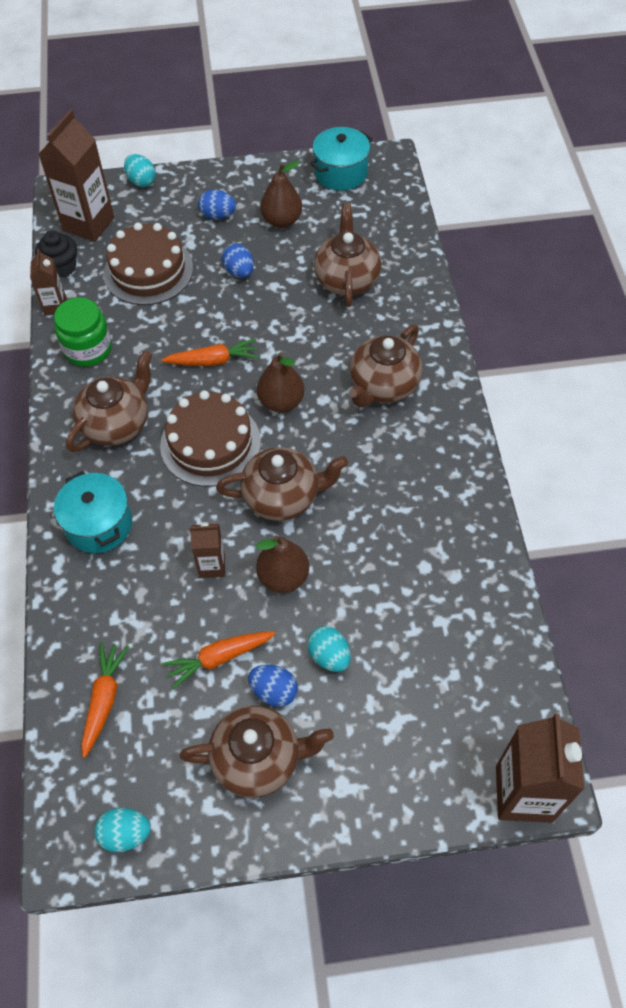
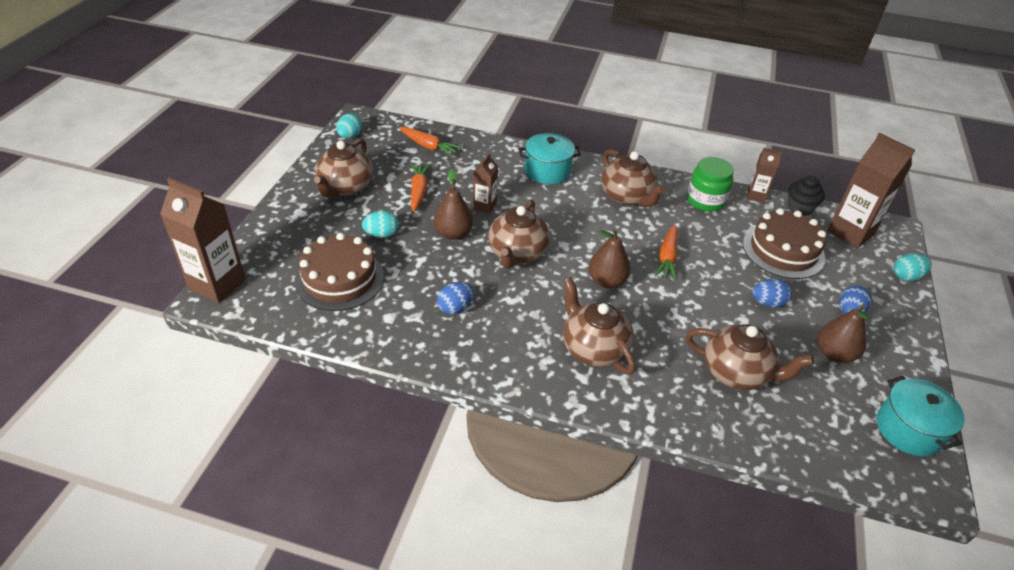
camera: 110 degrees right, 15 degrees down
(210, 443) = (585, 233): brown cake -> brown cake (339, 279)
(274, 691) = (379, 205): blue egg -> blue egg (455, 308)

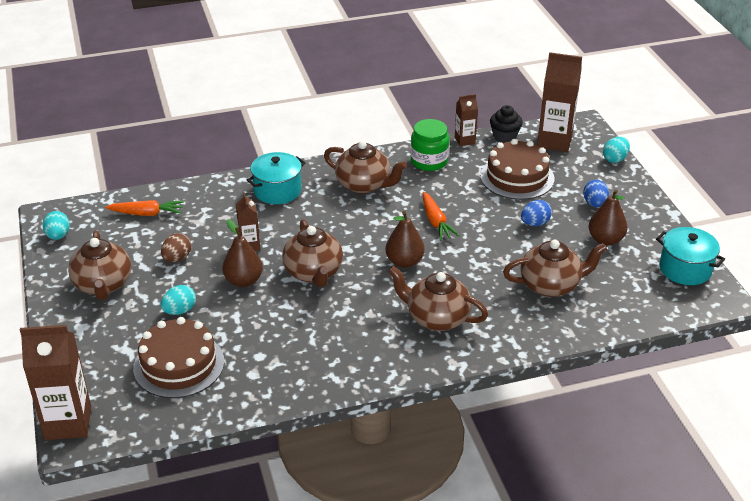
camera: 30 degrees left, 5 degrees down
(418, 191) = (177, 258): orange carrot -> brown egg
(455, 308) = (302, 340): blue egg -> none

